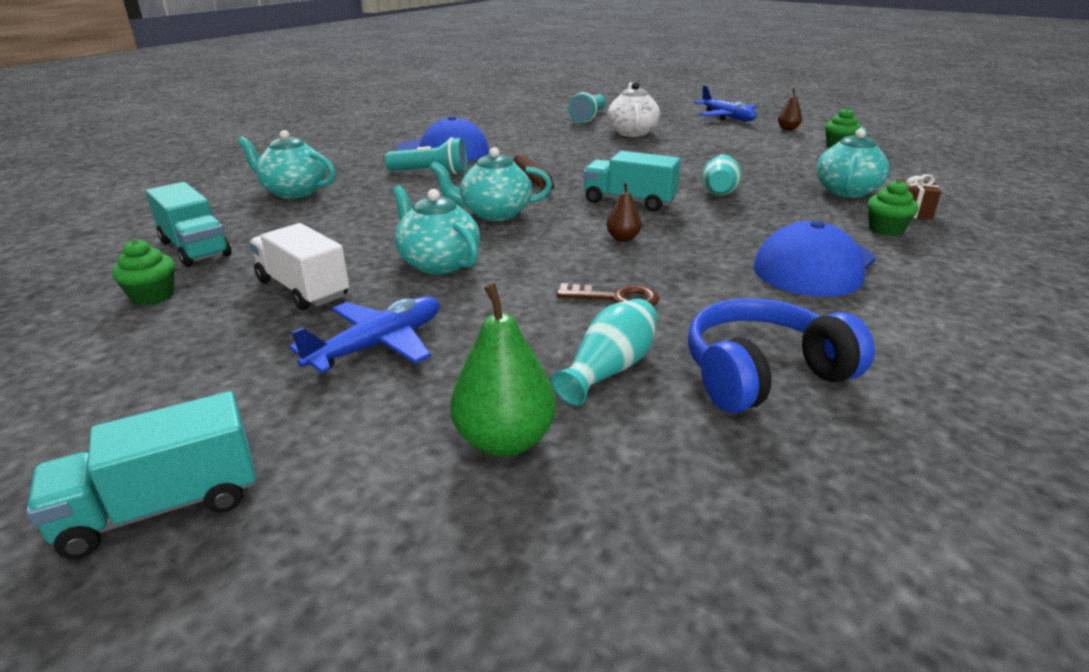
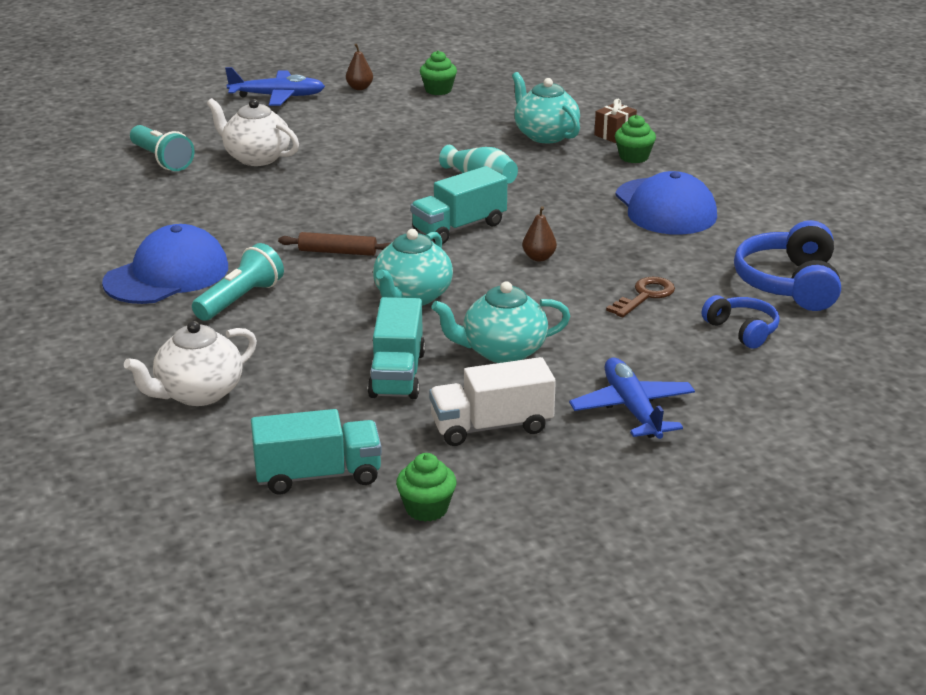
camera: 60 degrees left, 0 degrees up
(162, 507) = (781, 521): turquoise truck -> turquoise truck (397, 374)
(294, 192) = (198, 393): turquoise teapot -> white teapot
(505, 440) = (796, 389): green pear -> none
(609, 369) = (742, 330): turquoise vase -> blue headphones

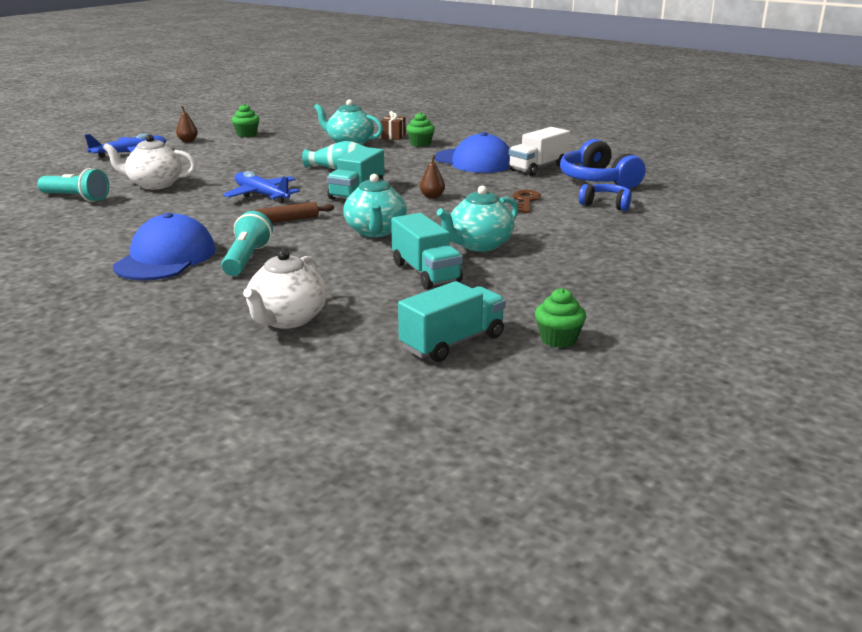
camera: 30 degrees left, 5 degrees down
(491, 426) = (532, 284): white truck -> white truck (538, 168)
(632, 409) = (604, 254): blue plane -> blue plane (262, 195)

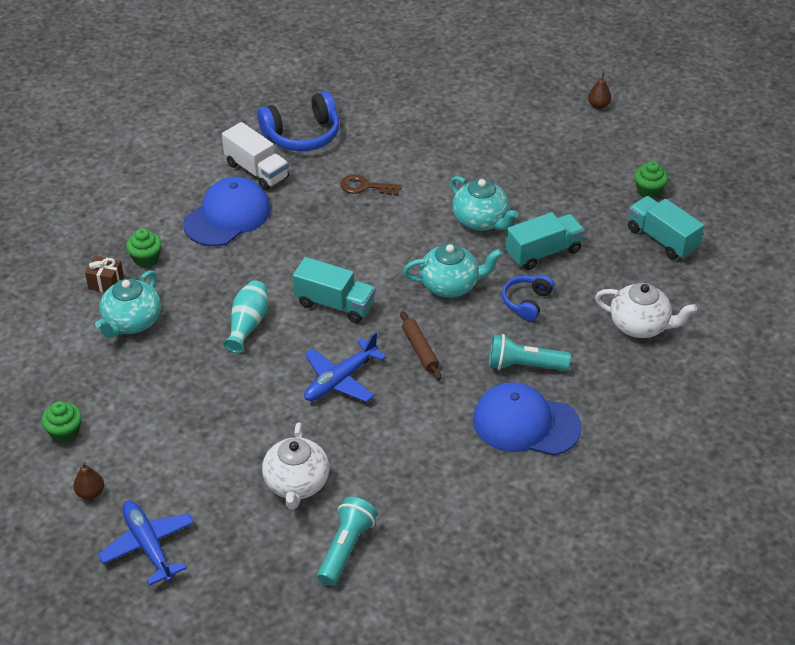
camera: 90 degrees left, 20 degrees up
(432, 197) = (350, 249): brown pear -> brown pear (598, 105)
(606, 204) = (376, 138): blue headphones -> blue headphones (527, 302)

